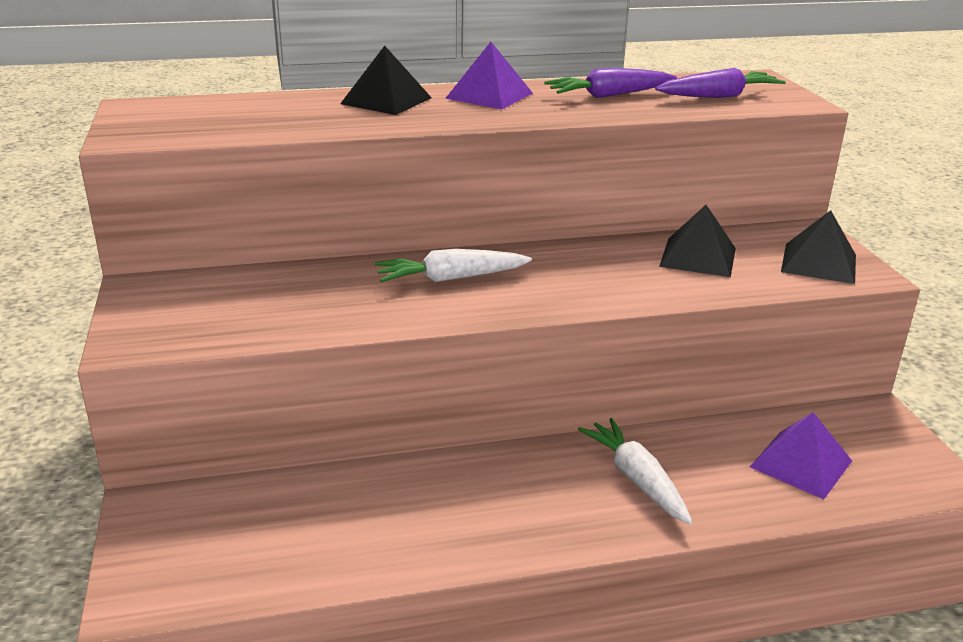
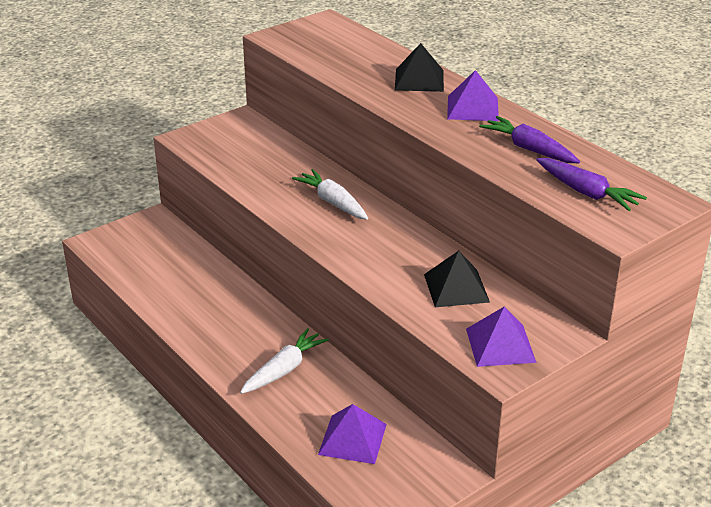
camera: 65 degrees right, 5 degrees up
(819, 263) = (500, 345): black pyramid -> purple pyramid

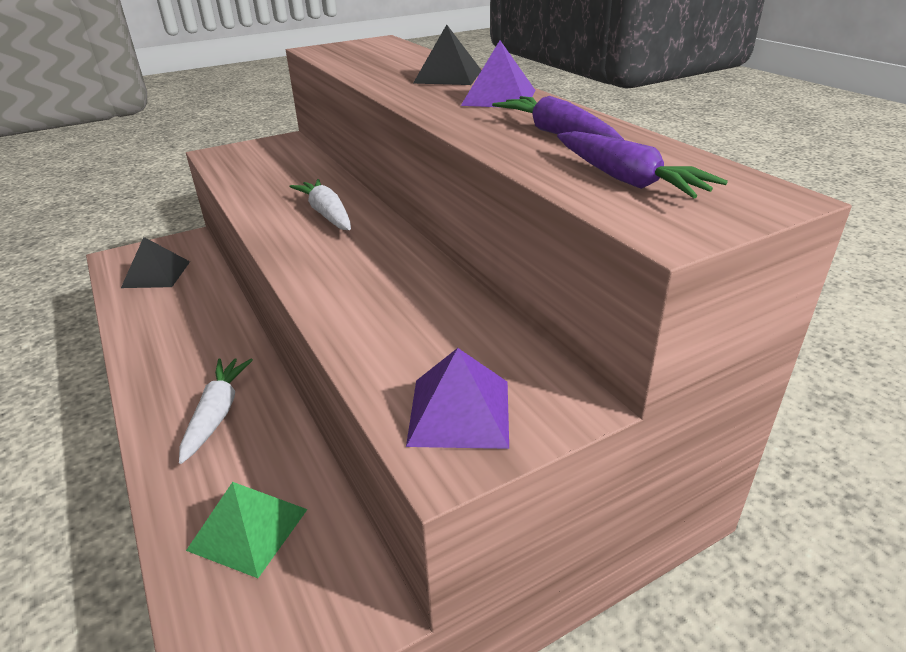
camera: 10 degrees right, 0 degrees up
(284, 369) = (217, 414): white carrot -> white carrot turned 45 degrees counterclockwise
(352, 439) = (248, 529): purple pyramid -> green pyramid
(456, 288) = (429, 320): black pyramid -> black pyramid (156, 274)

